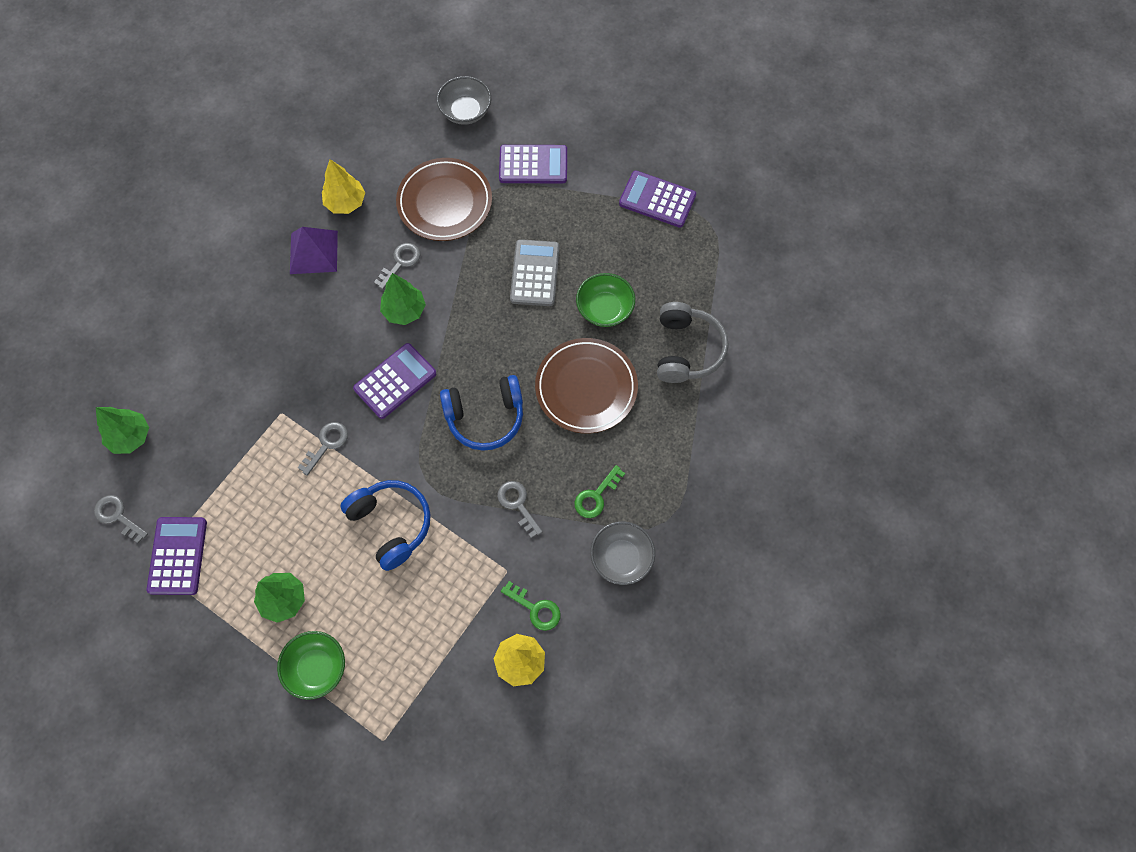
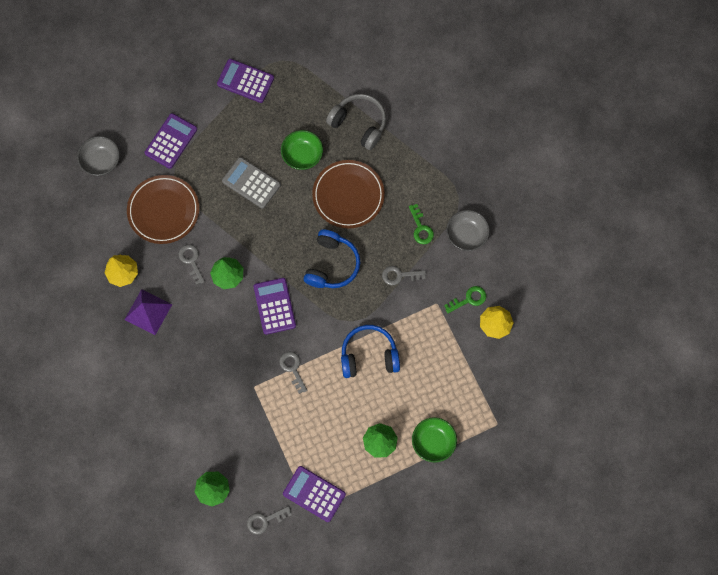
camera: 60 degrees left, 5 degrees up
(657, 199) = (245, 81): purple calculator -> purple calculator turned 60 degrees clockwise

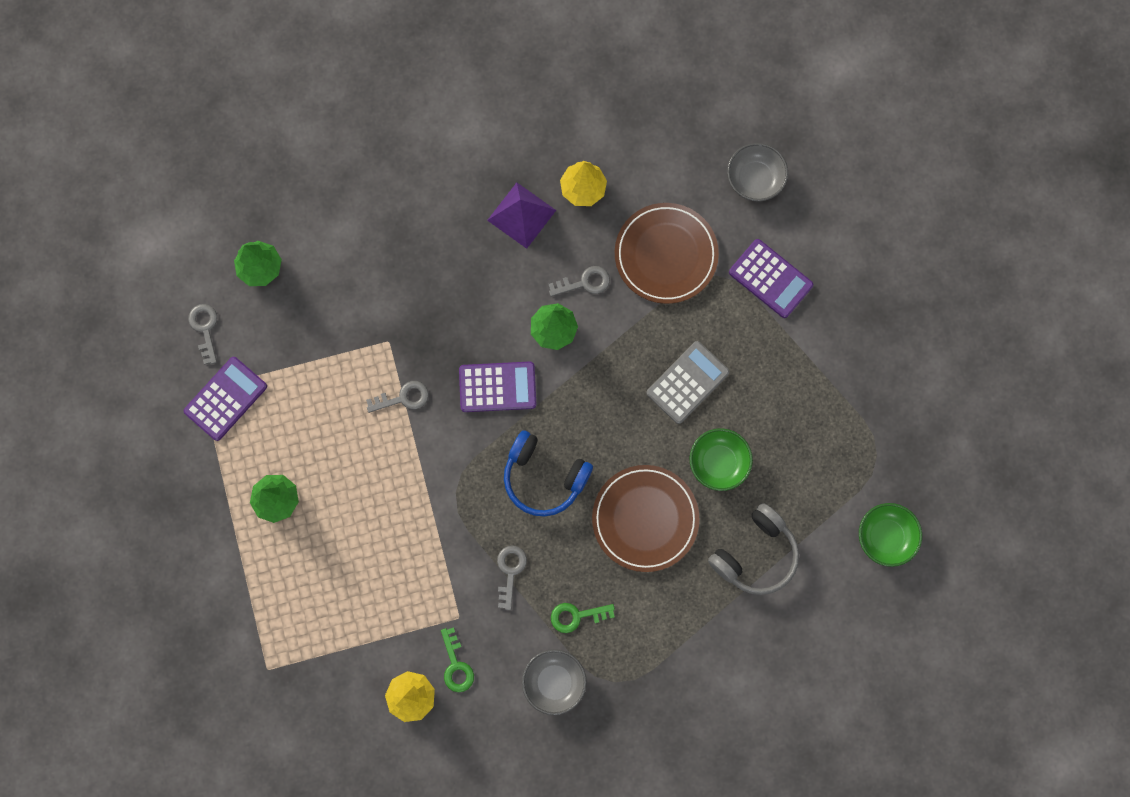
camera: 100 degrees right, 5 degrees up
(245, 81) = (850, 398): purple calculator -> none
(369, 355) = (401, 506): blue headphones -> none
(433, 442) = (261, 573): green bowl -> green bowl (885, 536)

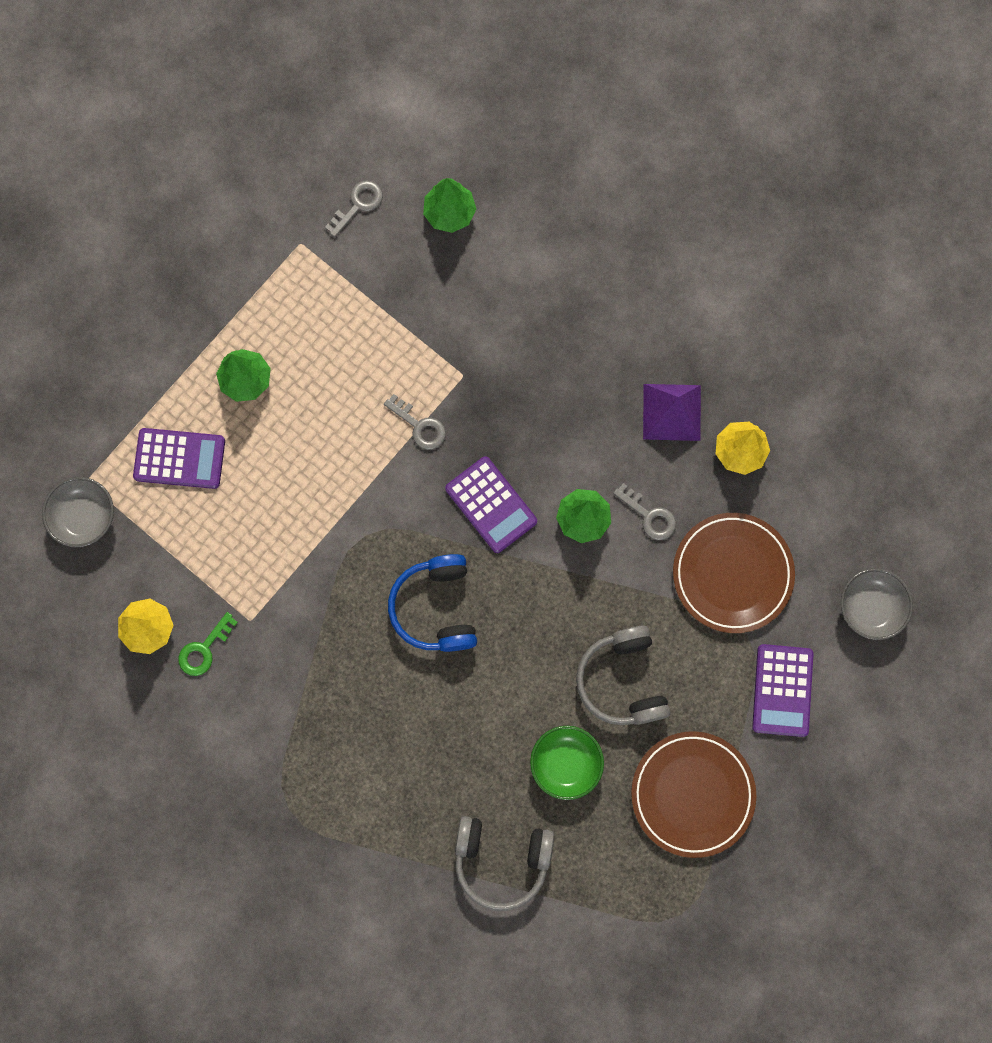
camera: 55 degrees right, 0 degrees up
(226, 399) = (307, 269): purple calculator -> purple calculator (179, 459)
(510, 571) = (325, 638): grey key -> none
(554, 682) = (250, 751): grey bowl -> grey bowl (84, 516)
(576, 616) = (325, 729): green key -> none
(645, 519) = (462, 730): brown plate -> brown plate (692, 794)
(687, 382) = (622, 680): grey calculator -> grey headphones
(885, 536) = (607, 977): green bowl -> none

